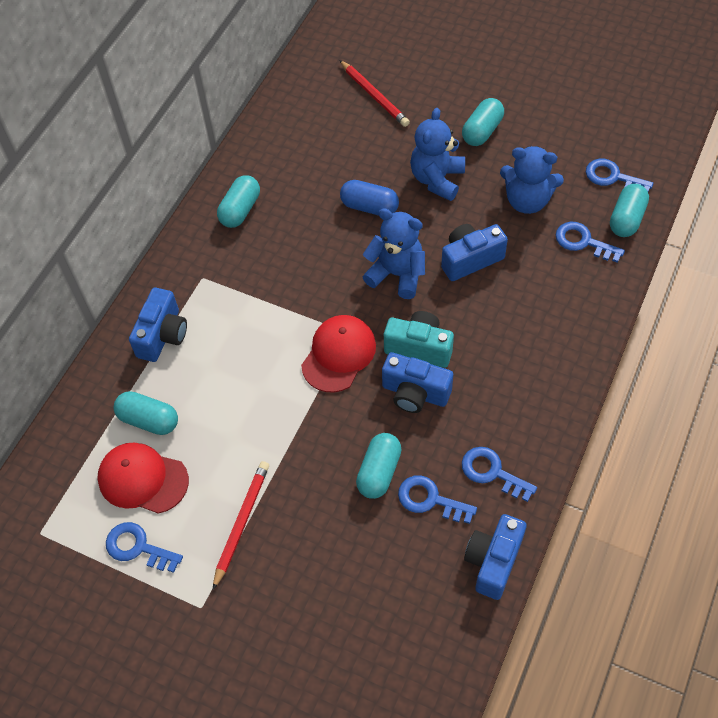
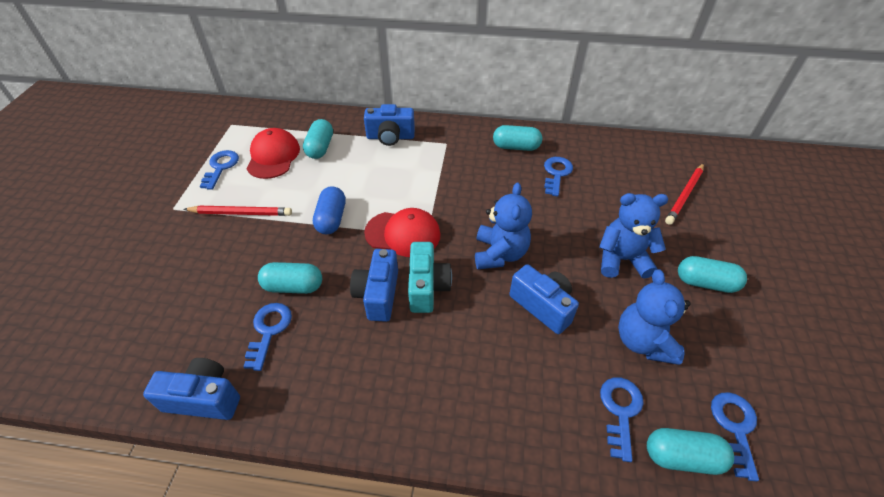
camera: 70 degrees right, 10 degrees down
(369, 207) = (562, 219): blue capsule -> blue capsule (331, 219)
(492, 472) = (303, 377): blue key -> blue key (556, 174)

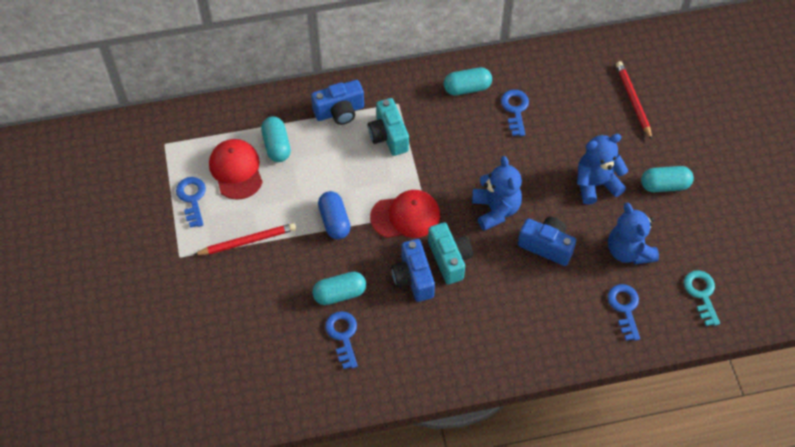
camera: 20 degrees left, 10 degrees up
(204, 398) = (327, 399): blue camera -> none
(423, 165) = (388, 136): none -> turquoise camera
(682, 457) = (671, 325): turquoise capsule -> none
(684, 195) = (633, 101): red pencil -> red pencil turned 150 degrees clockwise
(734, 427) = (701, 294): blue key -> turquoise key

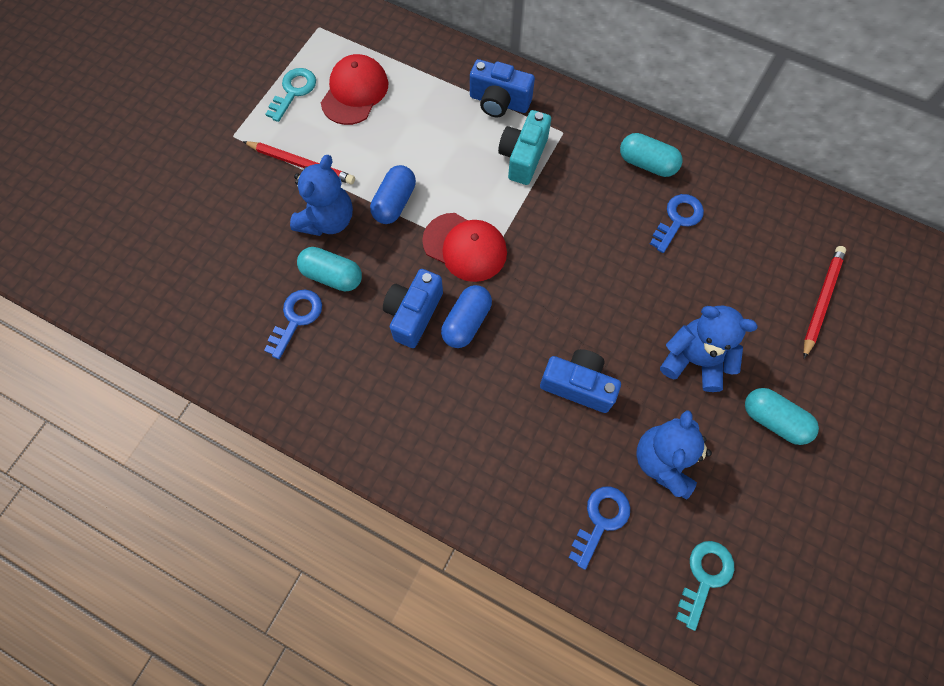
camera: 40 degrees right, 10 degrees up
(192, 198) = (293, 91): blue key -> turquoise key
(277, 146) = (411, 94): turquoise capsule -> none
(449, 259) = (466, 322): turquoise camera -> blue capsule
(495, 210) = (560, 307): blue teddy bear -> blue teddy bear (327, 220)
(546, 246) = (578, 385): blue camera -> blue camera turned 45 degrees counterclockwise

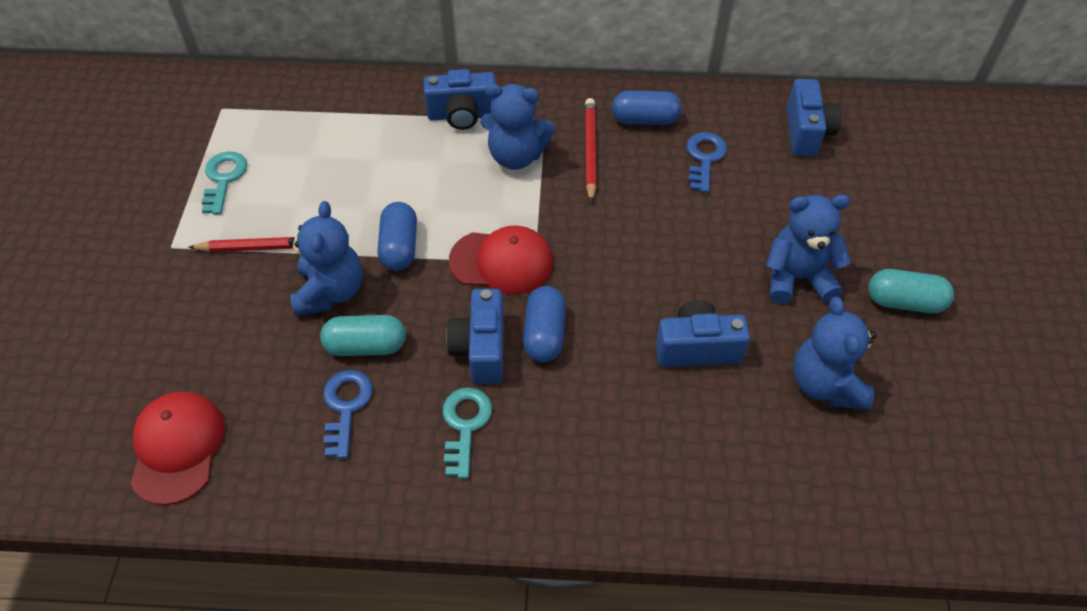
camera: 25 degrees left, 15 degrees down
(354, 92) = (297, 157): red cap -> red cap (177, 448)
(523, 157) = (516, 156): turquoise camera -> blue teddy bear
(600, 520) = (798, 470): blue key -> none
(647, 163) = (645, 120): turquoise capsule -> blue capsule
(704, 577) = (933, 478): turquoise key -> turquoise key (465, 425)
(782, 229) = (806, 132): none -> blue camera
(821, 300) = (880, 180): red pencil -> red pencil (590, 150)

